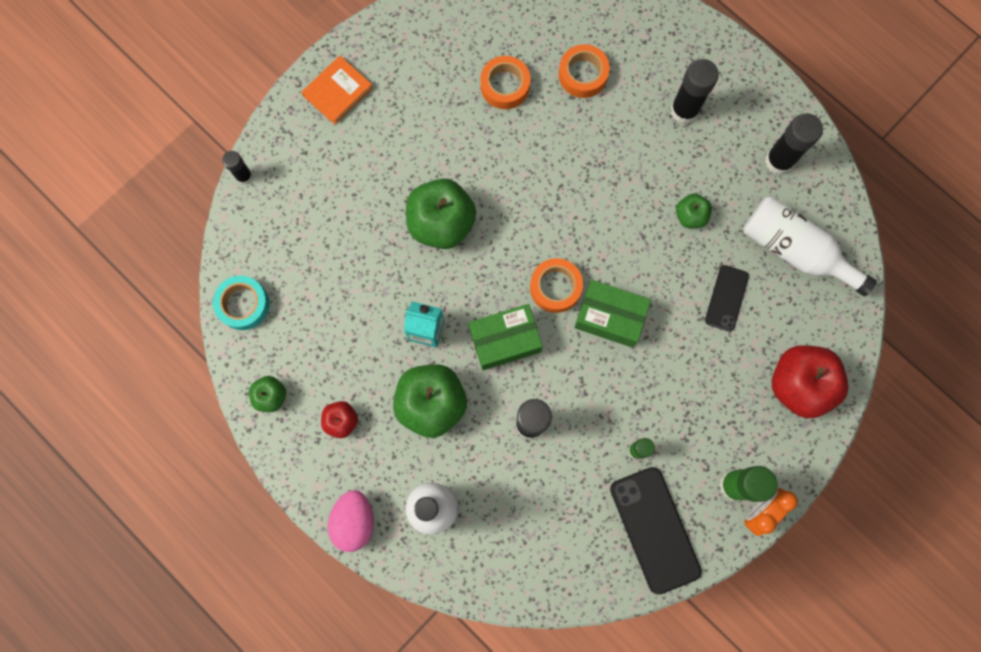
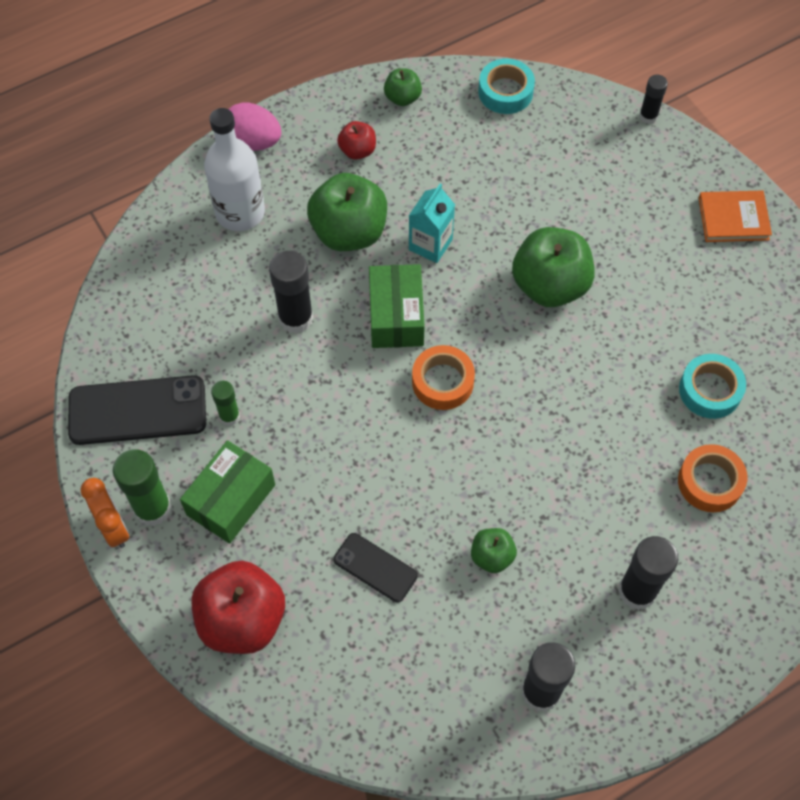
camera: 105 degrees right, 15 degrees down
(338, 91) = (733, 219): orange book -> orange book turned 60 degrees counterclockwise
(505, 86) = (710, 390): orange tape -> turquoise tape
(609, 317) = (390, 429): green box -> green box (231, 499)
(795, 250) = (413, 672): white bottle -> none

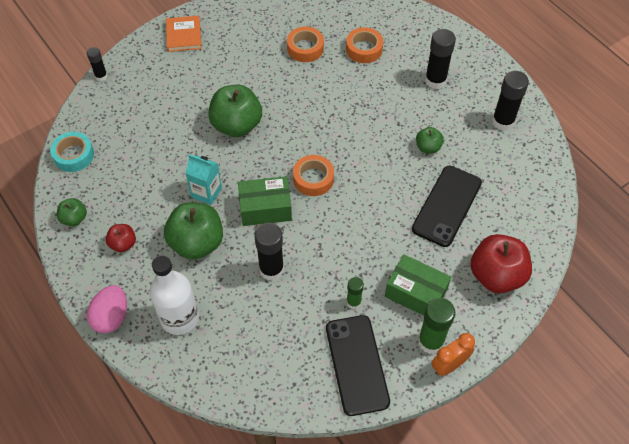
camera: 95 degrees left, 5 degrees down
(375, 567) = (447, 206): black phone -> black phone, size x1.75
(710, 390) = (305, 48): turquoise tape -> orange tape

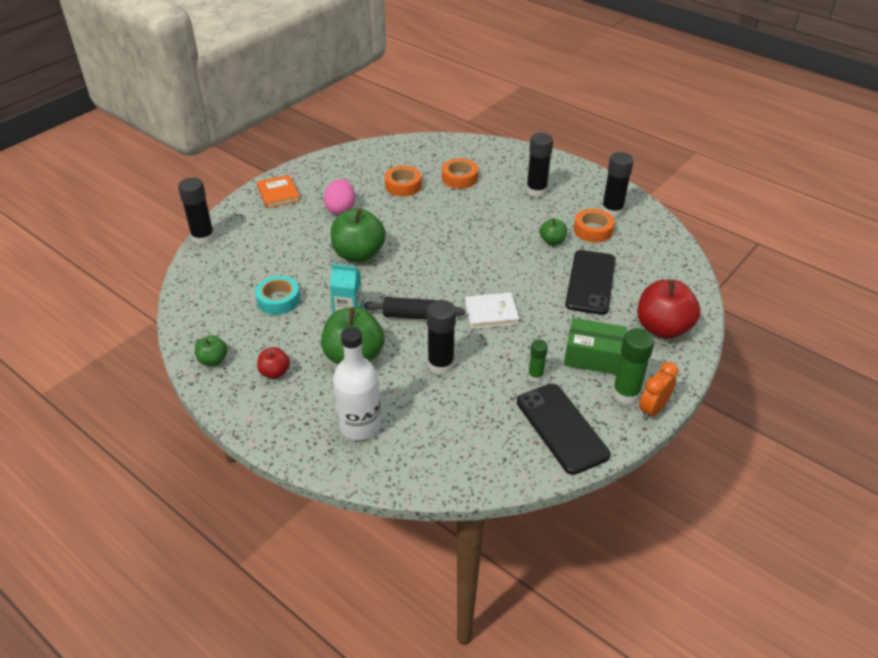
camera: 15 degrees left, 15 degrees down
(74, 155) = (195, 306): turquoise tape -> turquoise tape (278, 300)
(101, 76) = (203, 238): black glue stick -> black glue stick, size x1.73
(111, 317) = (284, 439): pink egg -> pink egg (340, 209)
(265, 208) = (414, 315): green box -> black rolling pin
(313, 179) = (452, 283): orange tape -> orange tape (593, 230)
(338, 221) = (491, 313): none -> white book

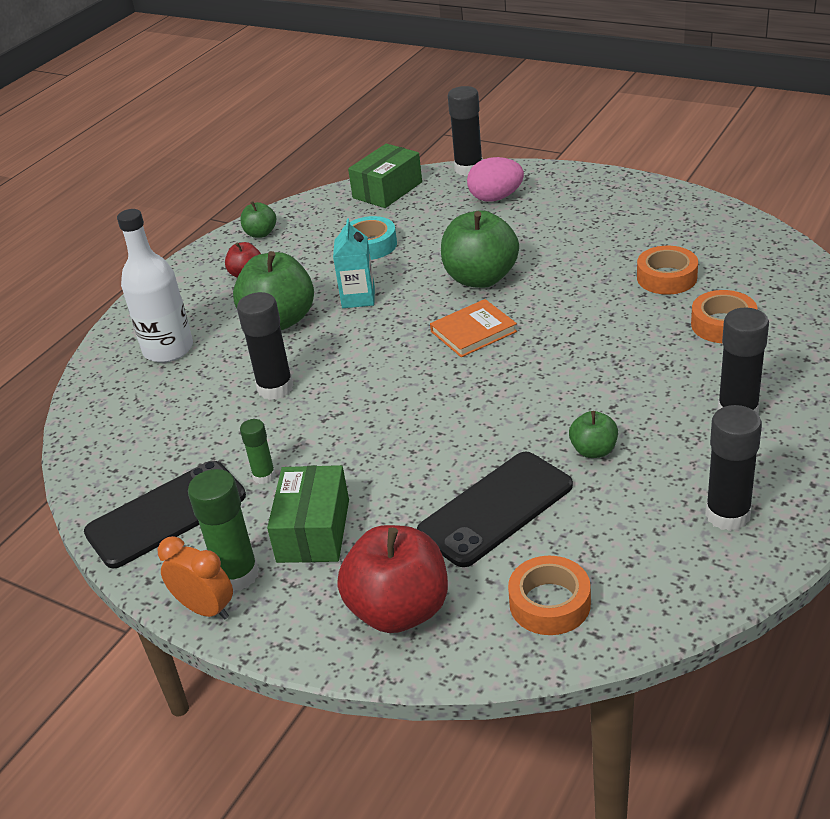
camera: 85 degrees right, 5 degrees down
(200, 282) = (387, 190): none -> green box
(278, 194) = (586, 190): orange book -> orange book (473, 331)
(340, 209) = (576, 242): pink egg -> pink egg (496, 198)
(414, 315) = (366, 348): black rolling pin -> none
(491, 313) = (389, 414): white book -> none
(590, 282) = (496, 509): black phone -> black phone turned 45 degrees counterclockwise
(593, 230) = (650, 496): orange tape -> orange tape (549, 603)

